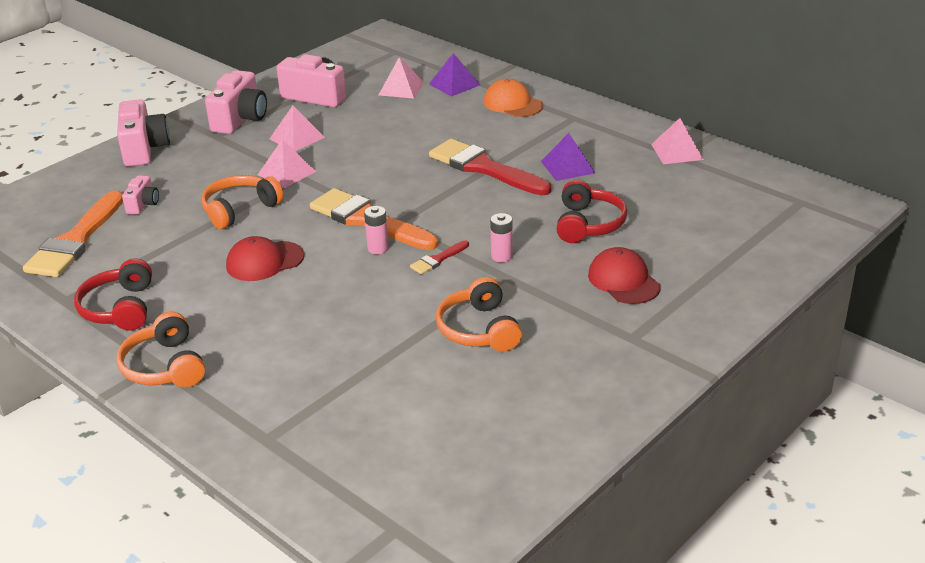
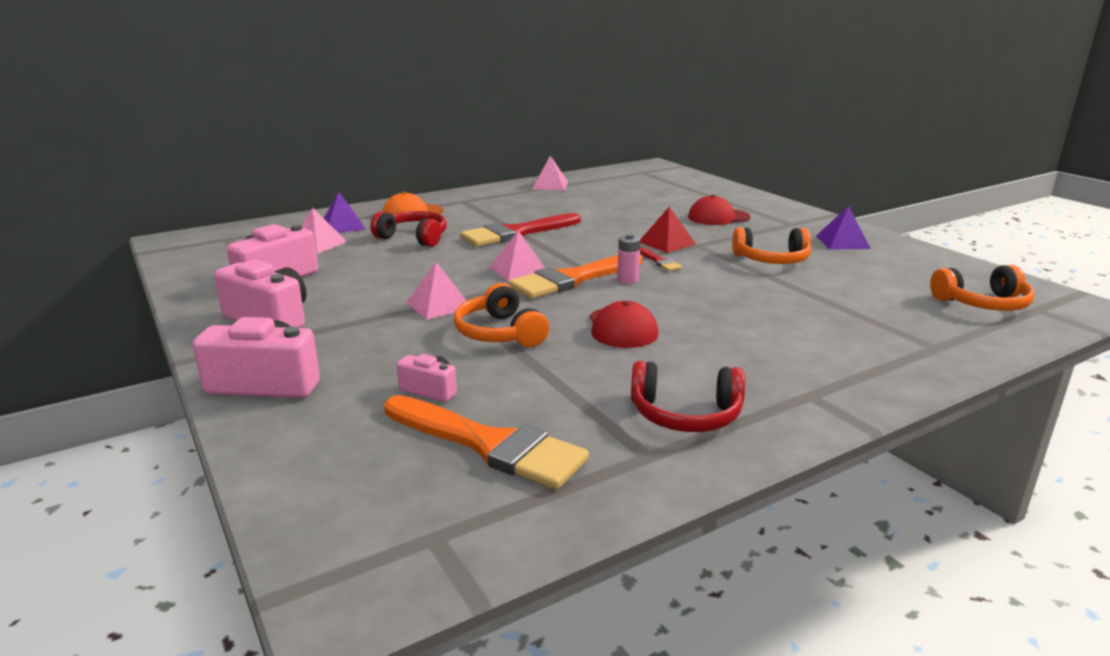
camera: 75 degrees left, 10 degrees down
(164, 366) = (815, 391): orange headphones -> orange headphones (983, 304)
(296, 138) = (362, 294): pink pyramid -> pink pyramid (519, 270)
(501, 256) = (666, 243): pink battery -> red pyramid
(568, 167) = (542, 211): purple pyramid -> purple pyramid (842, 242)
(588, 224) = (635, 216): red headphones -> red headphones (414, 238)

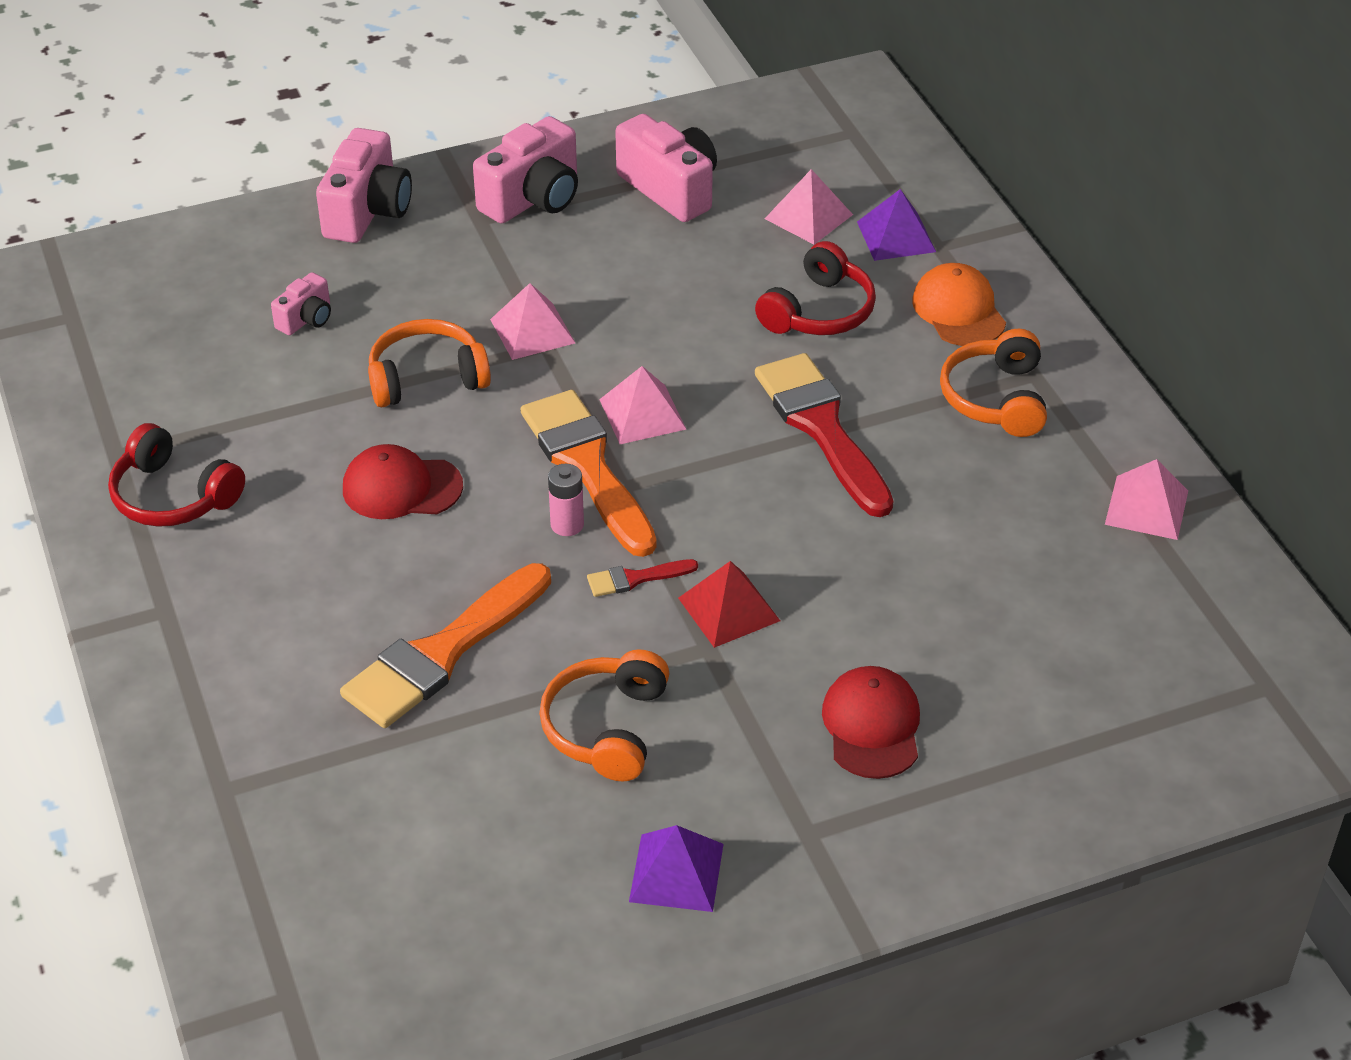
camera: 100 degrees right, 20 degrees up
(489, 445) = (184, 353): orange brush -> orange brush (442, 653)
(685, 415) = (173, 496): red headphones -> red headphones turned 75 degrees counterclockwise
(983, 304) = (334, 934): orange headphones -> orange headphones (995, 398)

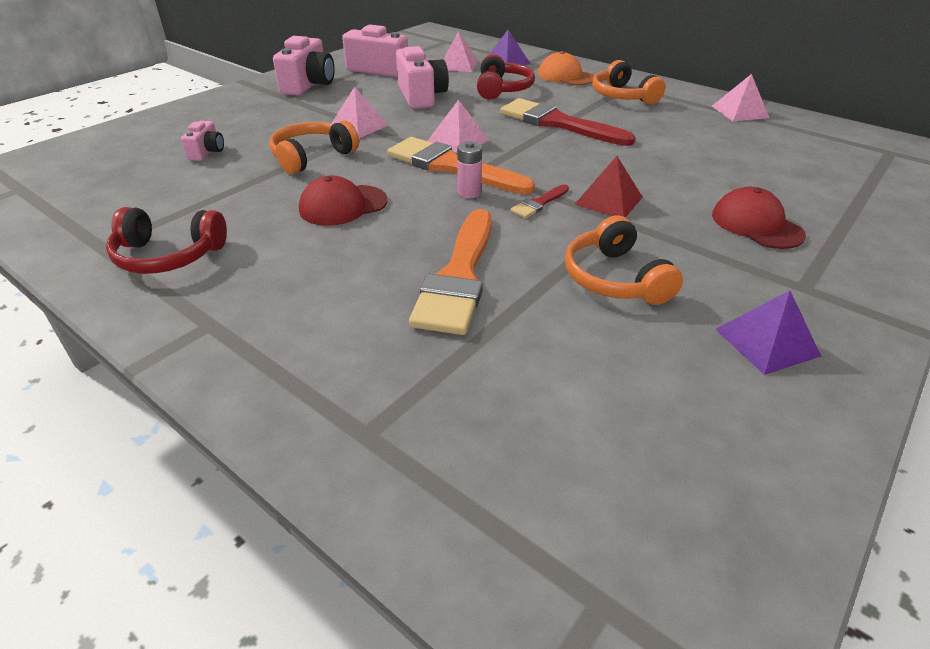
camera: 30 degrees left, 5 degrees down
(367, 211) = (212, 107): pink camera -> pink camera (421, 96)

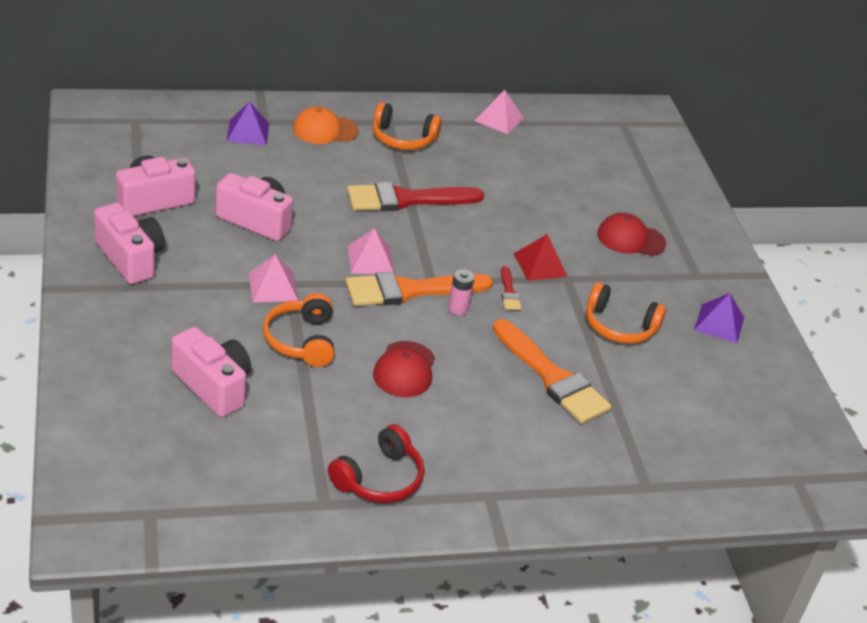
camera: 55 degrees left, 0 degrees up
(207, 152) = (213, 386): pink camera -> pink camera, size x1.88
(458, 65) = (212, 157): pink pyramid -> none
(502, 89) = (304, 175): red headphones -> none

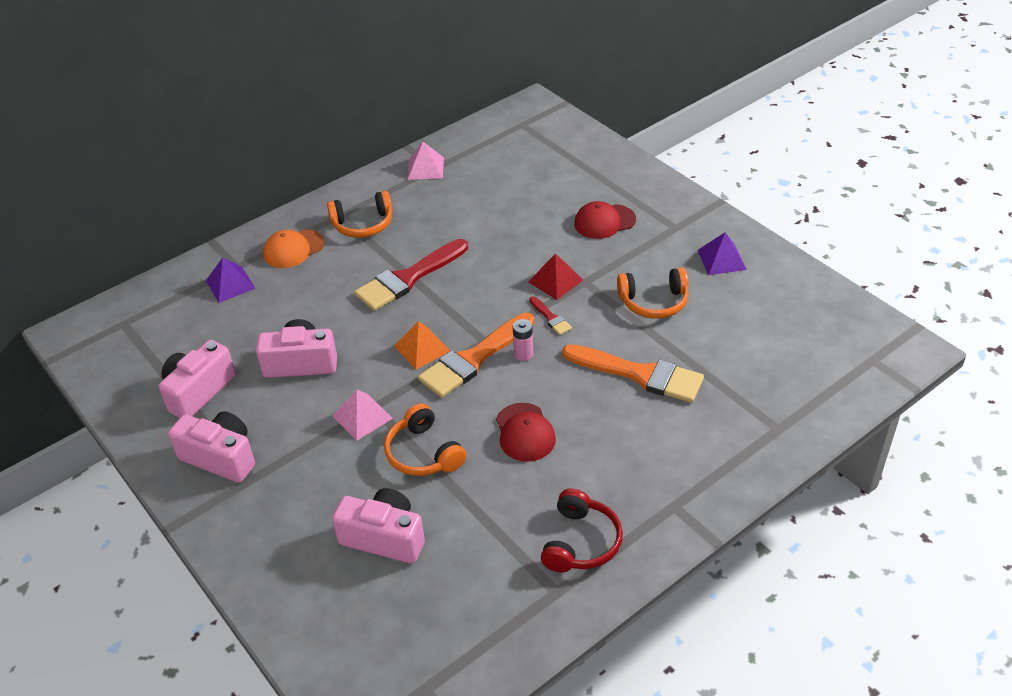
camera: 20 degrees left, 5 degrees up
(370, 260) = (422, 348): pink pyramid -> orange pyramid

